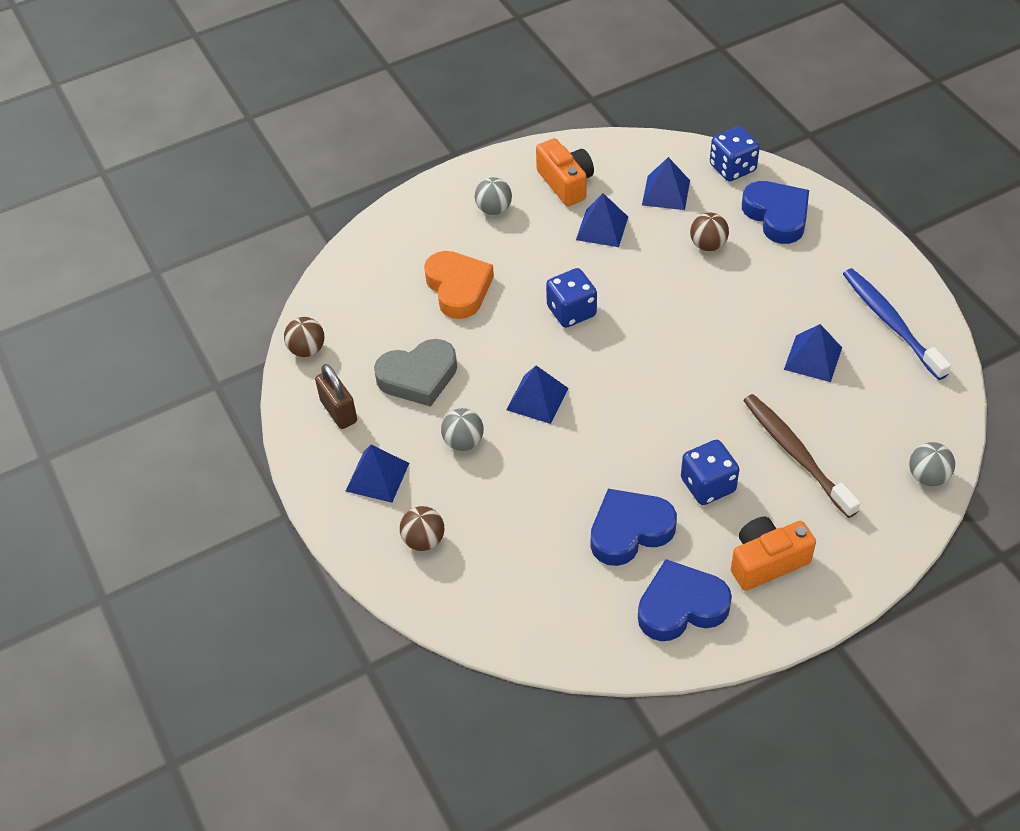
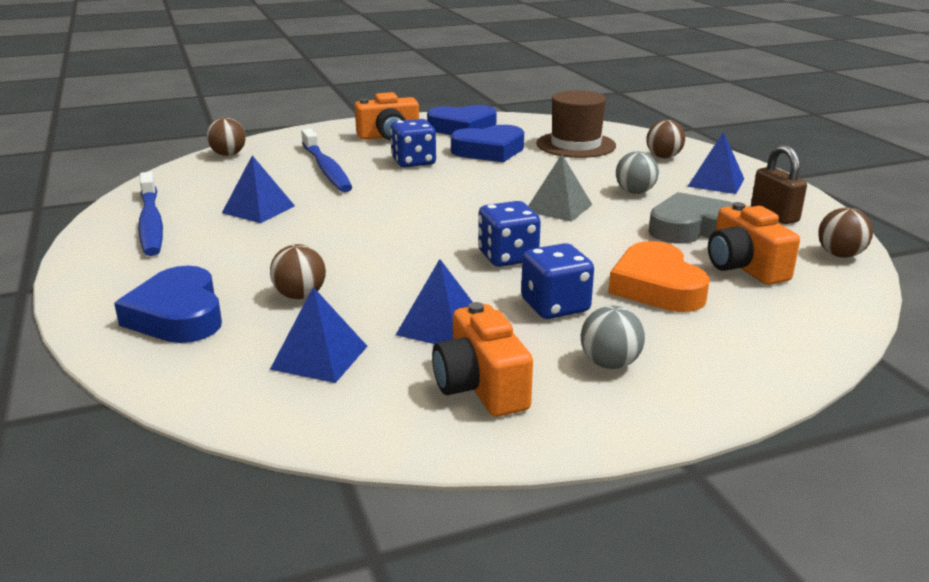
camera: 175 degrees left, 25 degrees down
(388, 322) = (744, 267): none -> orange camera
(527, 565) = (575, 145): none -> brown hat
(537, 399) = (558, 208): blue pyramid -> grey pyramid
(732, 168) = (186, 378): blue dice -> blue dice (555, 306)
(796, 453) = (326, 169): brown toothbrush -> blue toothbrush
(927, 476) = (228, 154): grey ball -> brown ball

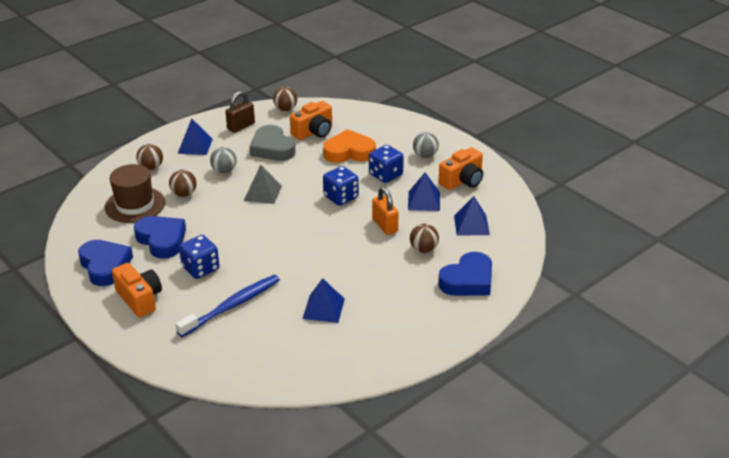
camera: 110 degrees left, 10 degrees up
(151, 223) = (370, 347): blue toothbrush -> none
(228, 154) = (219, 373): brown ball -> brown ball (184, 194)
(396, 277) = (385, 225): none -> orange padlock
(656, 287) = (349, 152): orange heart -> orange heart turned 150 degrees counterclockwise

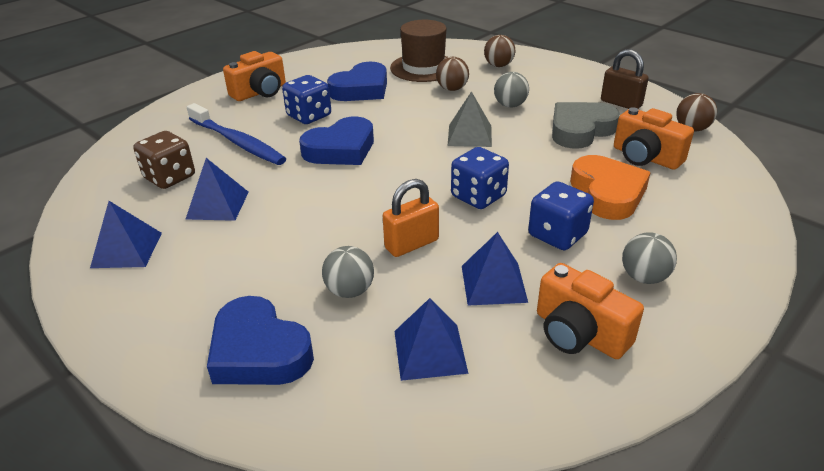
camera: 85 degrees right, 0 degrees up
(105, 266) = (316, 69): blue heart -> blue heart (341, 149)
(195, 146) = (556, 82): blue pyramid -> blue pyramid (126, 250)
(277, 338) = (170, 177): none -> brown dice
(423, 249) = (350, 291): brown ball -> grey ball

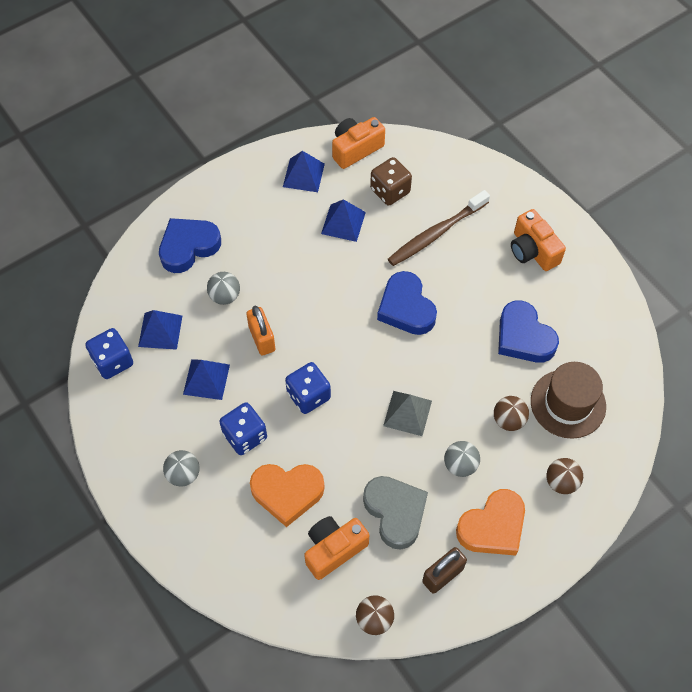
camera: 100 degrees right, 25 degrees up
(237, 142) = (436, 233): blue toothbrush -> brown toothbrush
(309, 116) = (473, 288): blue dice -> blue dice (113, 361)
(559, 87) = (493, 527): none -> orange heart
(579, 333) = (147, 414): orange camera -> orange camera (355, 149)

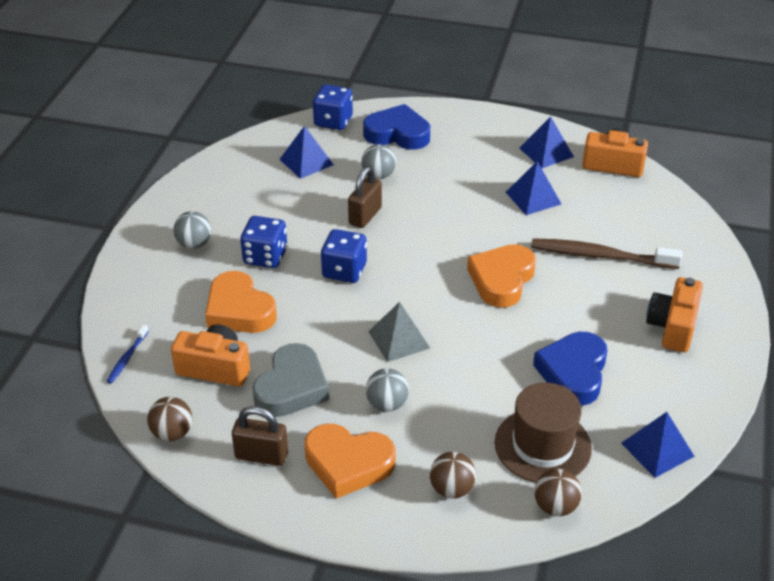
camera: 50 degrees right, 20 degrees down
(113, 361) = (251, 155): blue dice -> blue dice (333, 121)
(206, 379) = (292, 208): blue pyramid -> blue pyramid (657, 449)
(262, 338) = (365, 216): orange padlock -> brown padlock
(271, 603) = (127, 358): none -> blue toothbrush
(390, 191) = (602, 206): brown dice -> none
(406, 308) = (501, 280): blue heart -> orange heart
(508, 420) = (472, 412): brown ball -> brown ball (555, 506)

